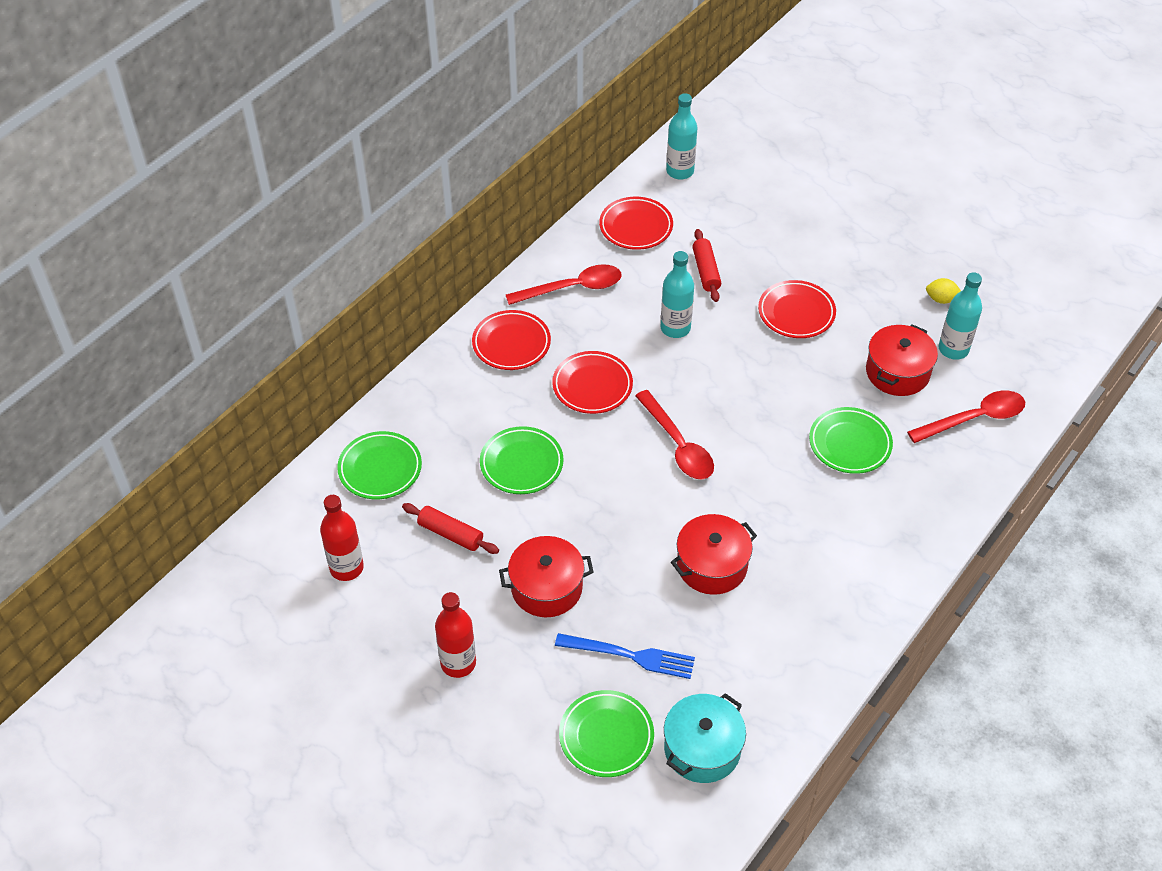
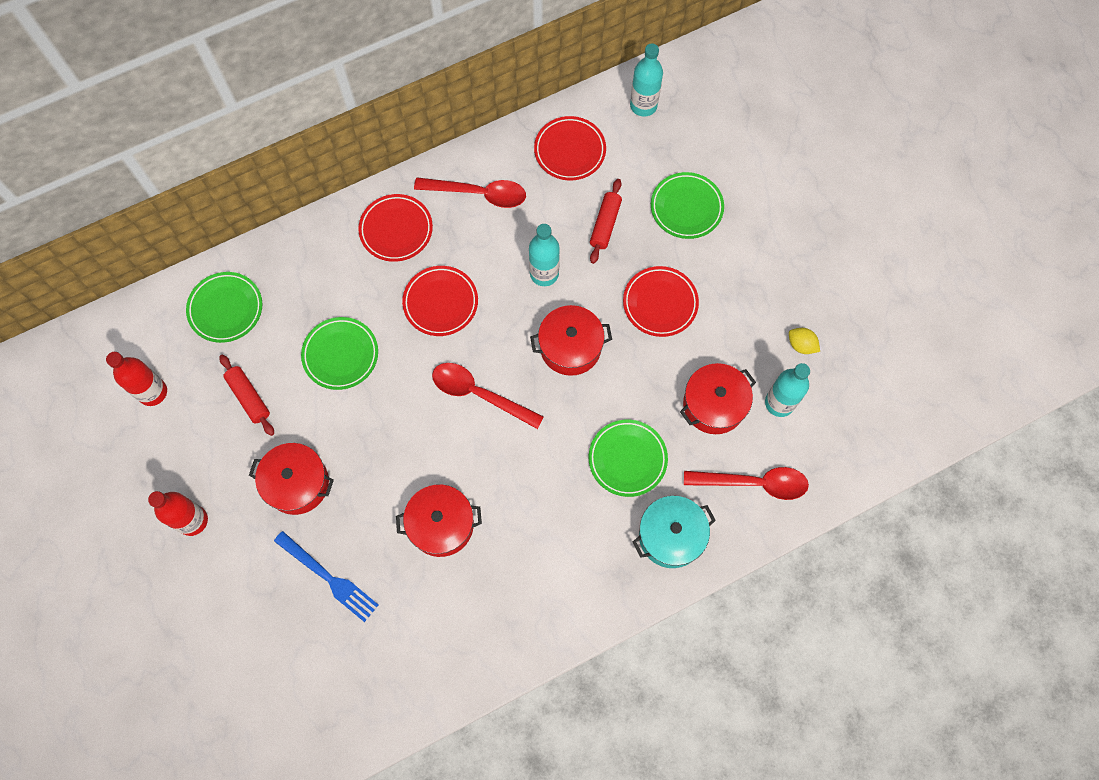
camera: 25 degrees right, 20 degrees up
(606, 736) = (270, 641): green plate -> green plate (686, 208)
(677, 445) = (479, 394): red spoon -> red spoon turned 120 degrees clockwise
(702, 749) = (338, 689): turquoise pot -> turquoise pot (671, 536)
(738, 376) = (570, 347): none -> red pot

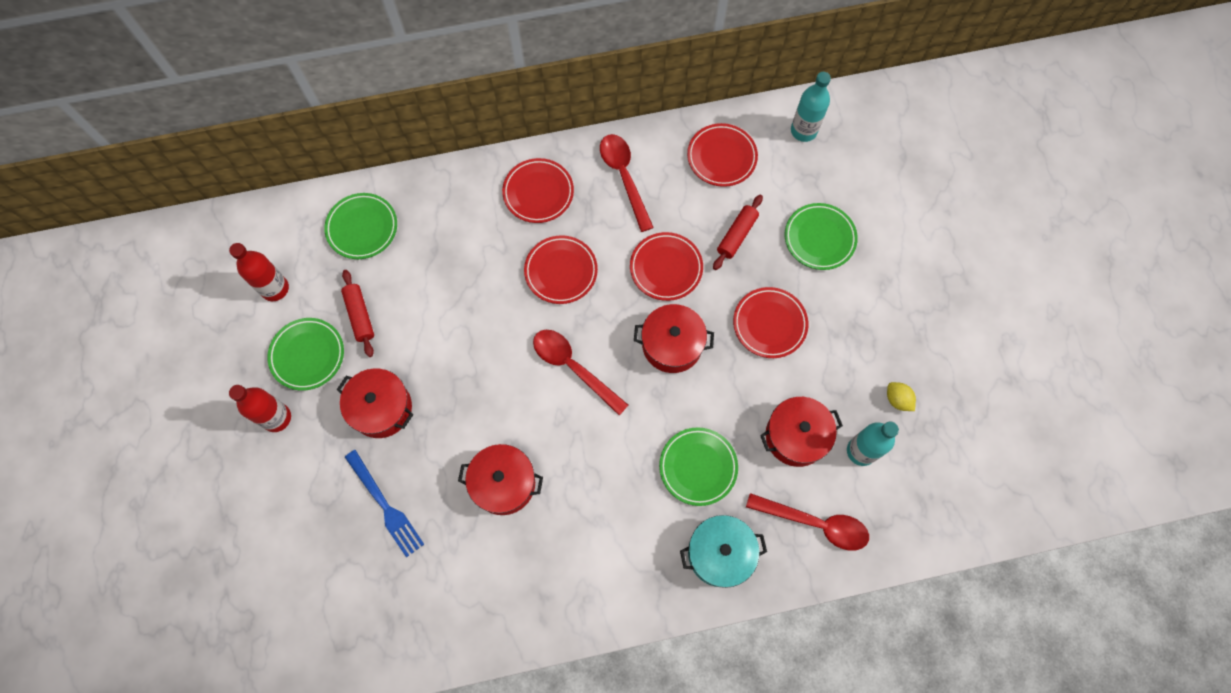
camera: 15 degrees right, 0 degrees up
(340, 355) = (455, 297): green plate -> green plate (307, 355)
(478, 194) = (624, 177): red spoon -> red spoon turned 135 degrees counterclockwise
(544, 274) = (666, 268): turquoise bottle -> red plate

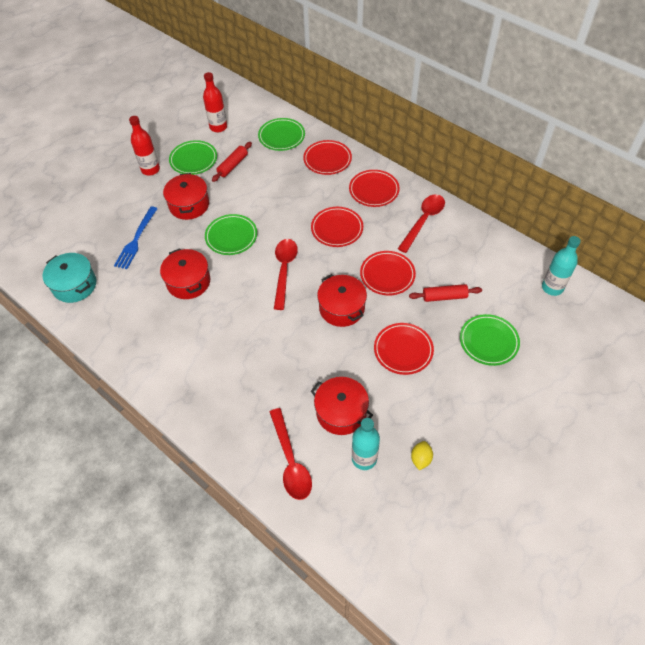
camera: 55 degrees right, 15 degrees down
(698, 467) = (275, 370): green plate -> green plate (231, 237)
(720, 553) = (228, 417): turquoise pot -> turquoise pot (74, 285)
(721, 157) = (487, 258): red plate -> red plate (327, 160)

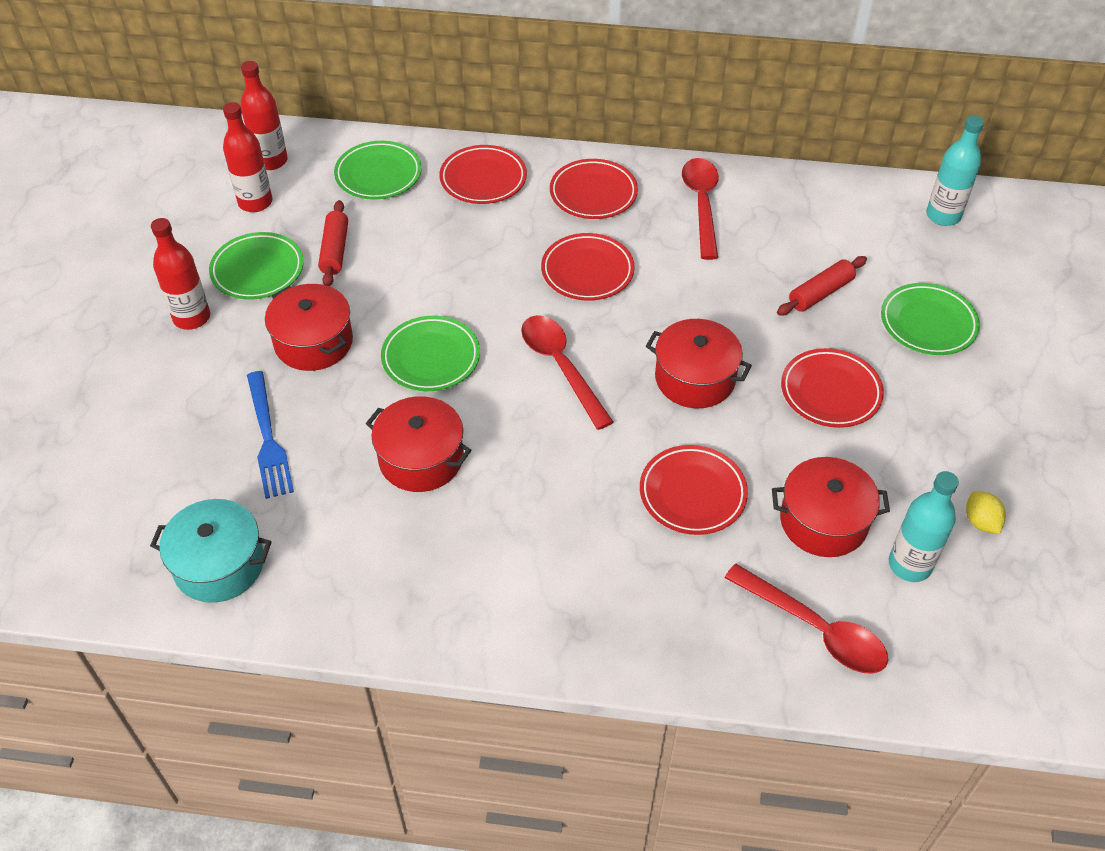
camera: 35 degrees left, 5 degrees down
(241, 110) = (271, 161): none -> red bottle
(387, 275) = (718, 301): red plate -> red plate (692, 493)

